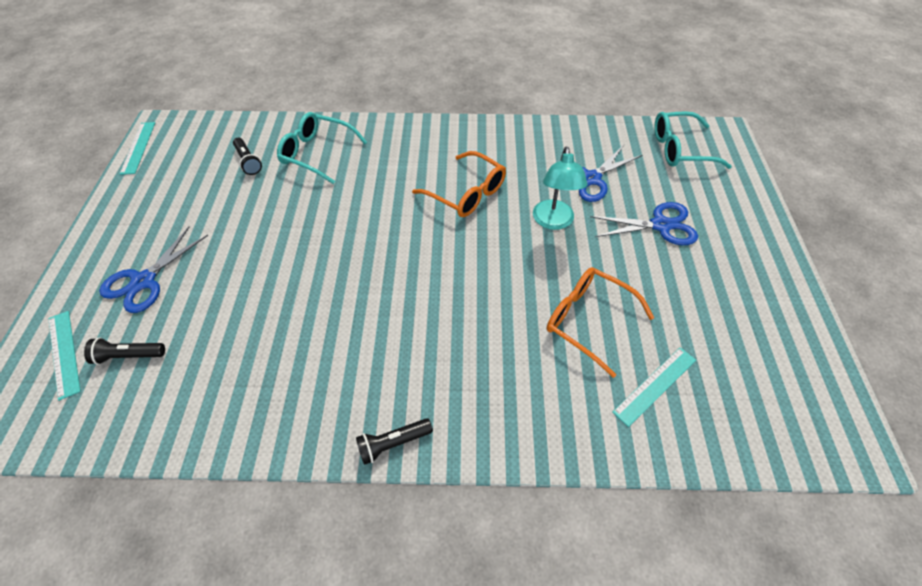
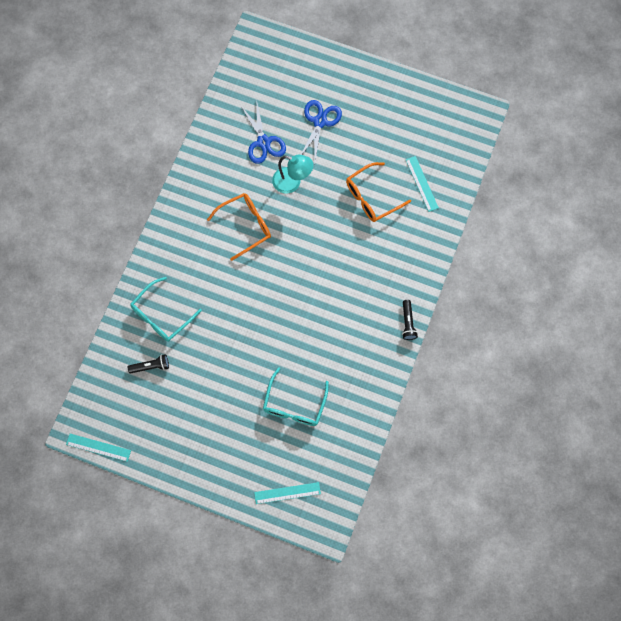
camera: 70 degrees left, 20 degrees up
(128, 356) = (303, 455): black flashlight -> none
(143, 281) = (245, 445): blue scissors -> none
(680, 149) = (258, 71): turquoise glasses -> turquoise glasses (294, 405)

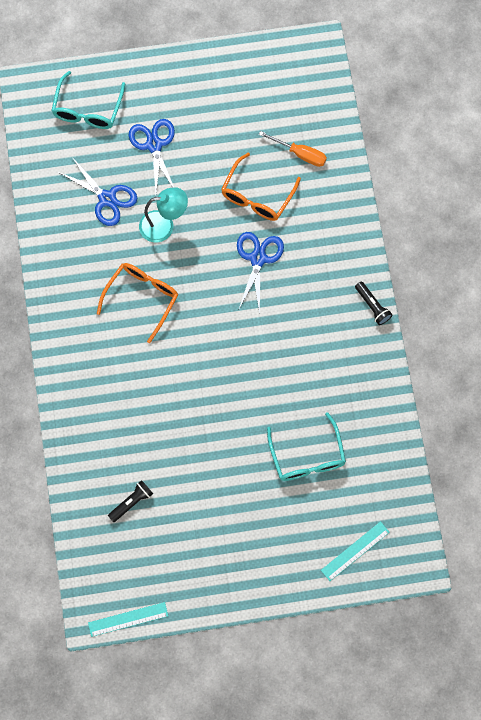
camera: 30 degrees left, 0 degrees up
(161, 315) = (110, 442): turquoise glasses -> turquoise glasses (88, 109)
(345, 243) = (258, 258): none -> blue scissors
(421, 183) = (300, 154): turquoise ruler -> orange screwdriver

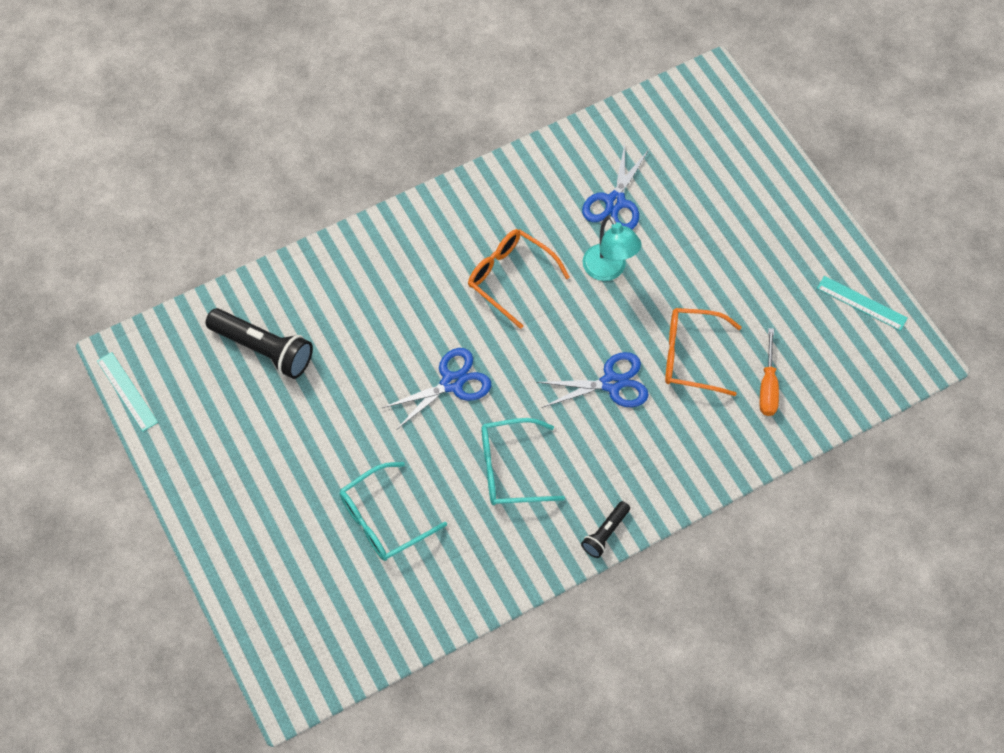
camera: 70 degrees right, 10 degrees down
(88, 109) = (715, 146): turquoise glasses -> turquoise glasses (510, 469)
(131, 502) = (263, 349): black flashlight -> black flashlight, size x1.85
(142, 298) = (510, 278): orange glasses -> orange glasses turned 150 degrees counterclockwise
(154, 145) = (703, 227): blue scissors -> blue scissors (452, 383)
(355, 551) = (283, 613): turquoise ruler -> turquoise ruler (861, 303)

